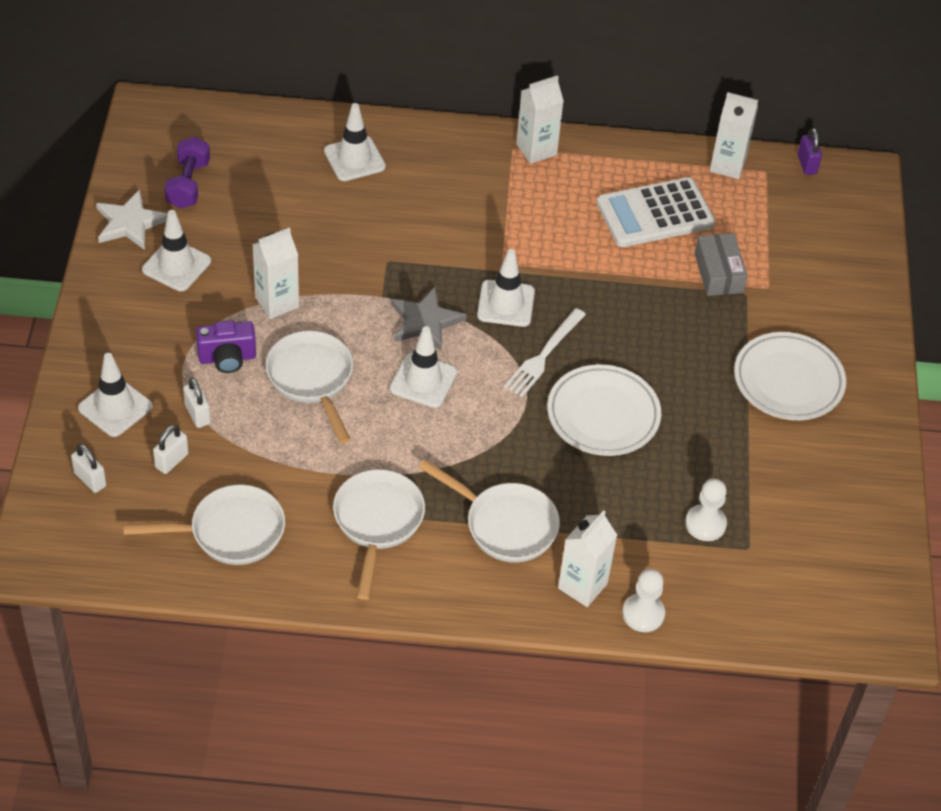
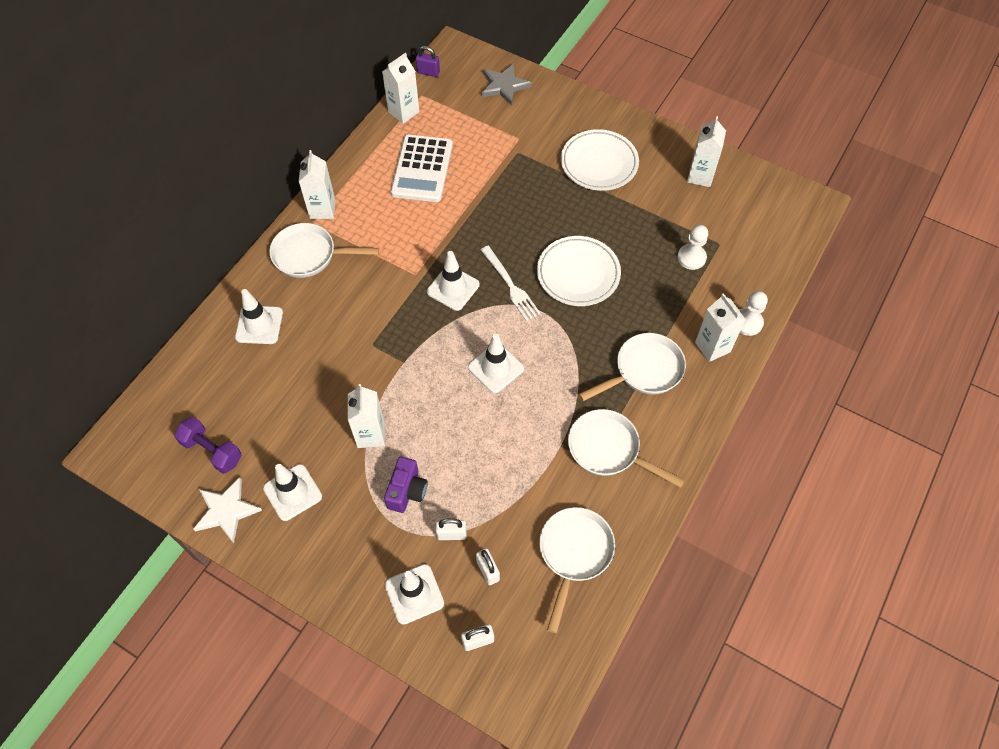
camera: 60 degrees left, 10 degrees up
(312, 379) = (458, 440): white pan -> white pan (309, 255)
(425, 321) = (442, 344): grey star -> grey star (504, 86)
(718, 273) = (492, 158): grey box -> none
(846, 495) = (700, 176): none -> white carton

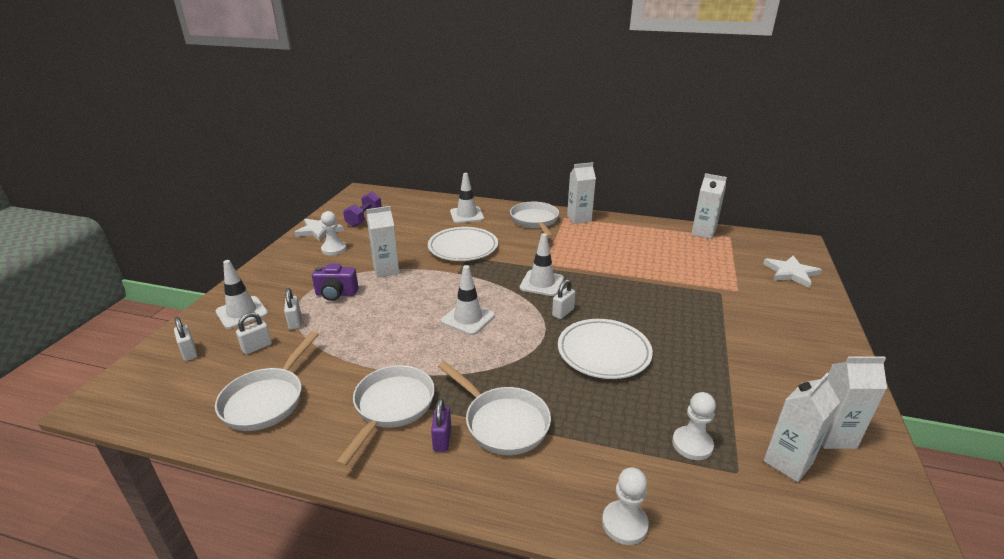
camera: 75 degrees right, 30 degrees down
(292, 492) = (334, 249): white traffic cone -> white pawn
(422, 169) = (653, 250): white calculator -> none
(428, 72) = (758, 236): purple padlock -> purple padlock (442, 439)
(504, 86) = (791, 273): grey star -> white star
(510, 285) = (563, 312): white fork -> white padlock
(574, 554) = (267, 399): white pan -> white pan turned 105 degrees clockwise
(599, 163) = (761, 345): white plate -> white plate (463, 248)
(712, 347) = (564, 486): white carton -> white carton (788, 462)

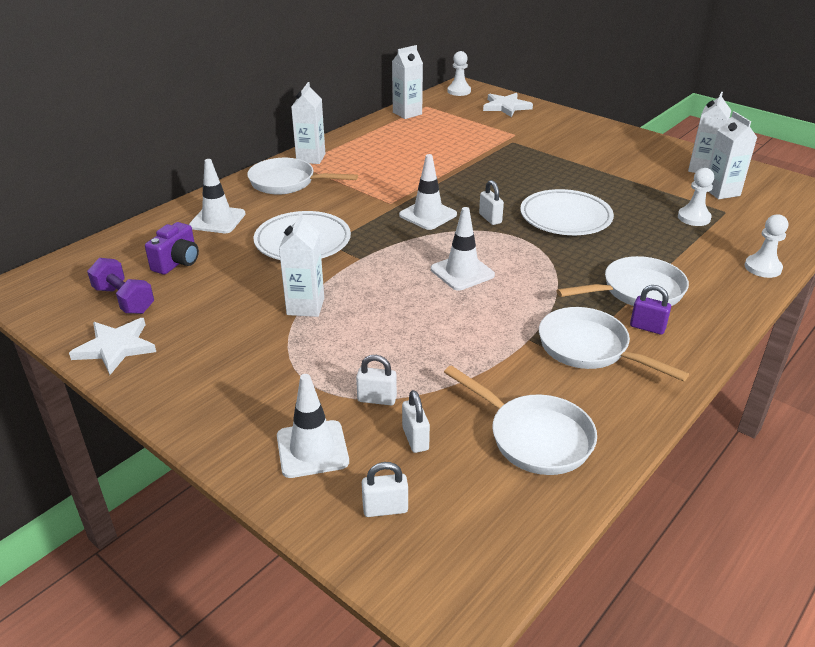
camera: 65 degrees left, 5 degrees up
(334, 249) = (198, 341): white pawn -> white pawn (459, 91)
(336, 294) = (333, 355): purple camera -> purple camera (177, 262)

